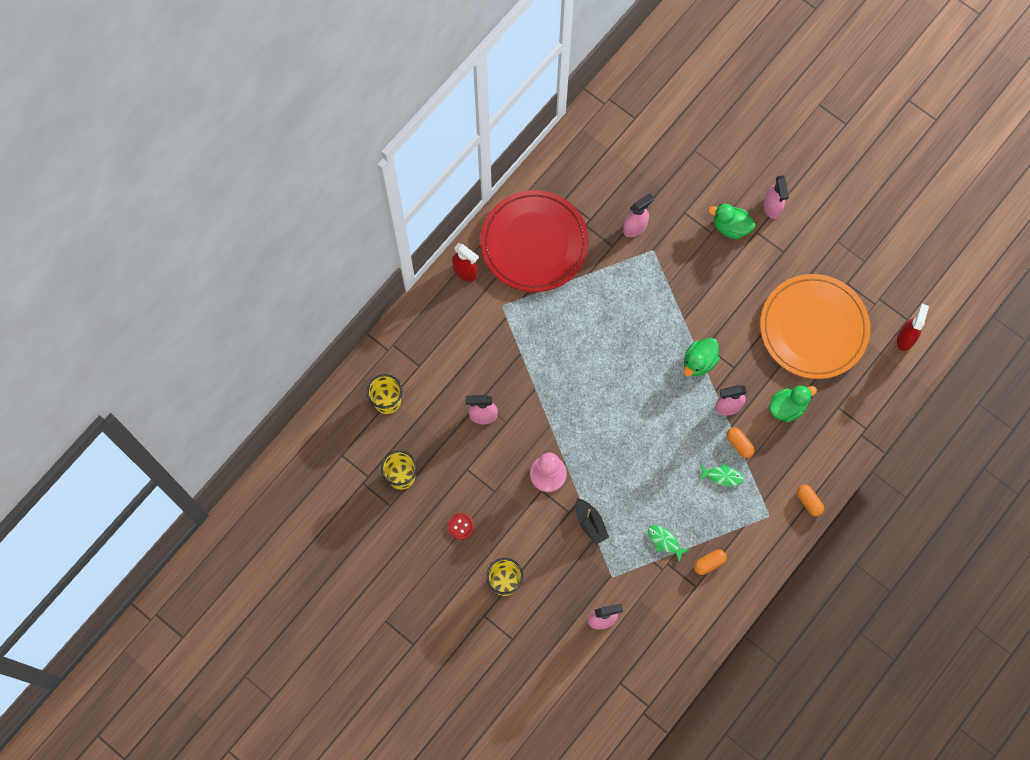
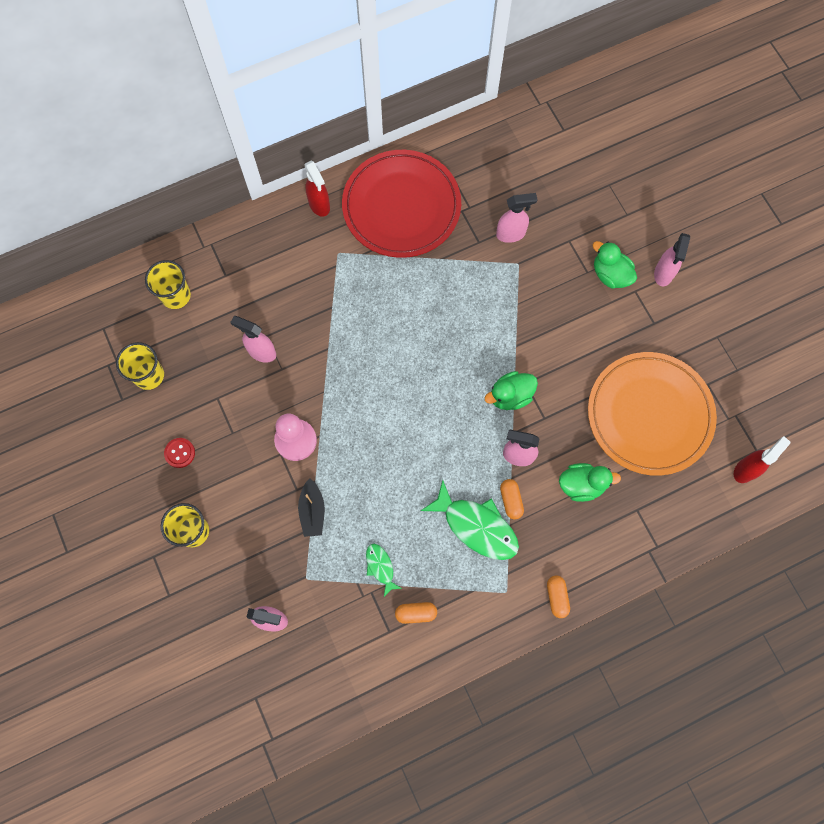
camera: 25 degrees right, 0 degrees up
(722, 476) = (476, 526): green fish -> green fish, size x1.95

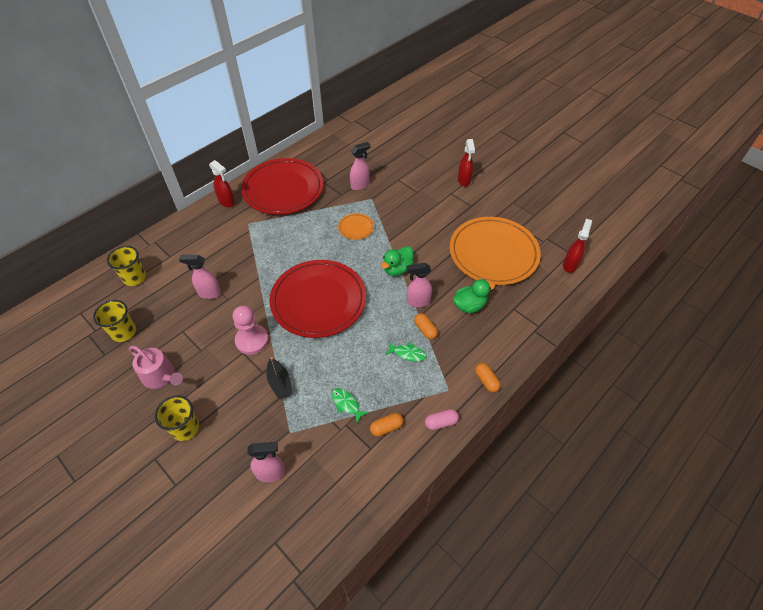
camera: 20 degrees left, 20 degrees down
(180, 453) = (161, 376): red button -> pink watering can
(393, 410) = (318, 301): none -> red plate
(476, 526) = (408, 353): green fish -> green fish, size x0.51
(479, 309) = (356, 228): none -> orange plate
(480, 630) = (441, 422): none -> pink capsule
(610, 275) = (432, 189): green duck -> none
(663, 274) = (464, 181): pink spray bottle -> red spray bottle

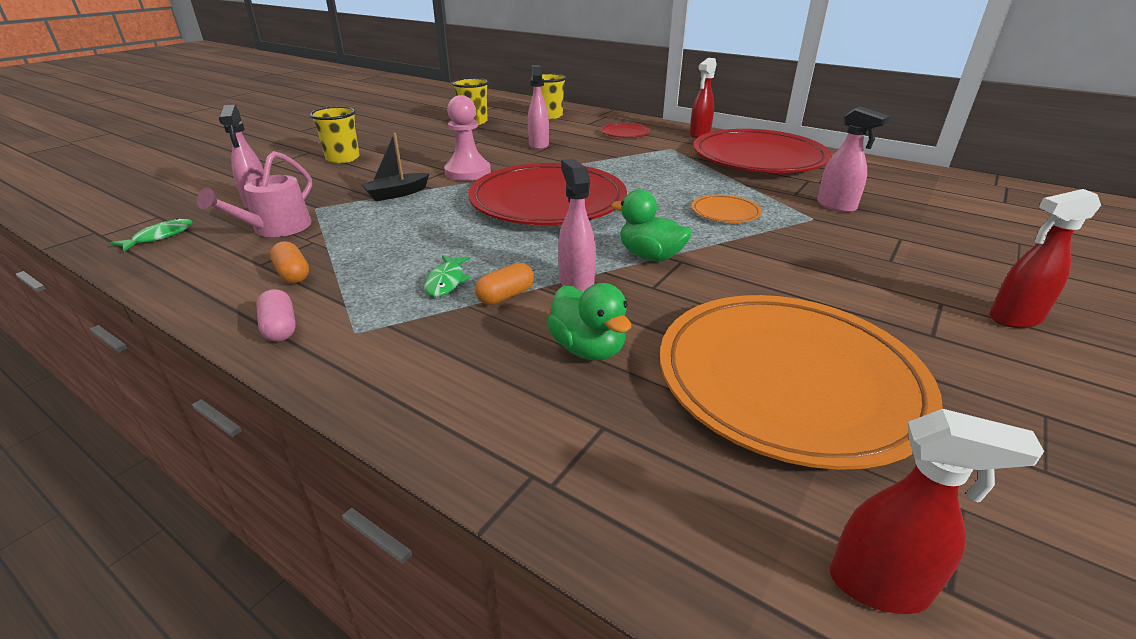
camera: 80 degrees right, 20 degrees down
(161, 376) = (415, 141): pink watering can -> pink watering can (277, 228)
(205, 240) = (625, 133): none -> red plate
(346, 404) = (349, 239): green fish -> green fish (160, 237)
(486, 381) = (368, 384): orange capsule -> none

